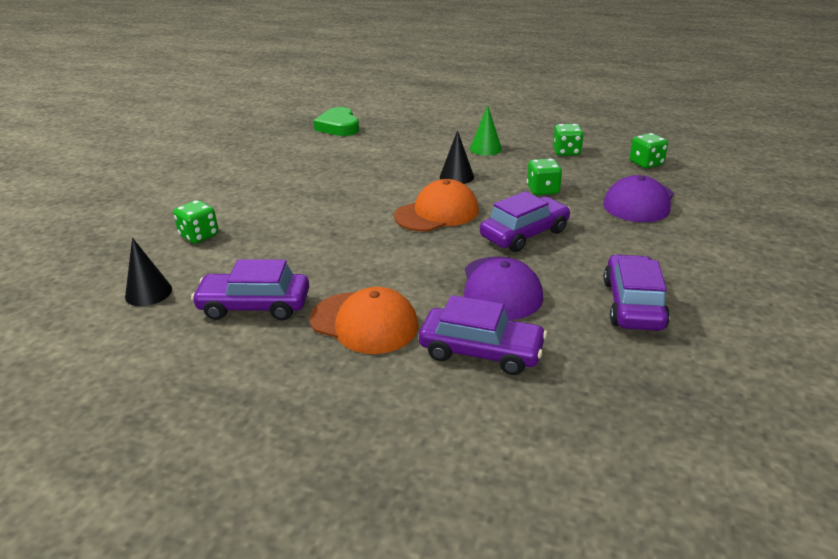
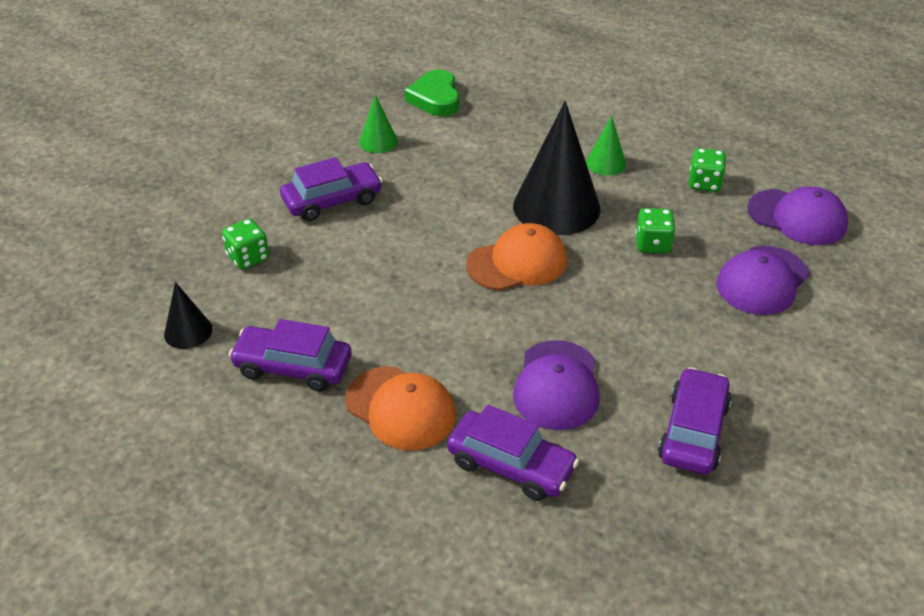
camera: 10 degrees right, 10 degrees up
(298, 154) = (378, 141): none -> green cone
(456, 177) = (556, 207): black cone -> black cone, size x2.09
(524, 234) = (608, 311): purple car -> purple car (332, 201)
(646, 163) = (797, 217): green dice -> purple cap

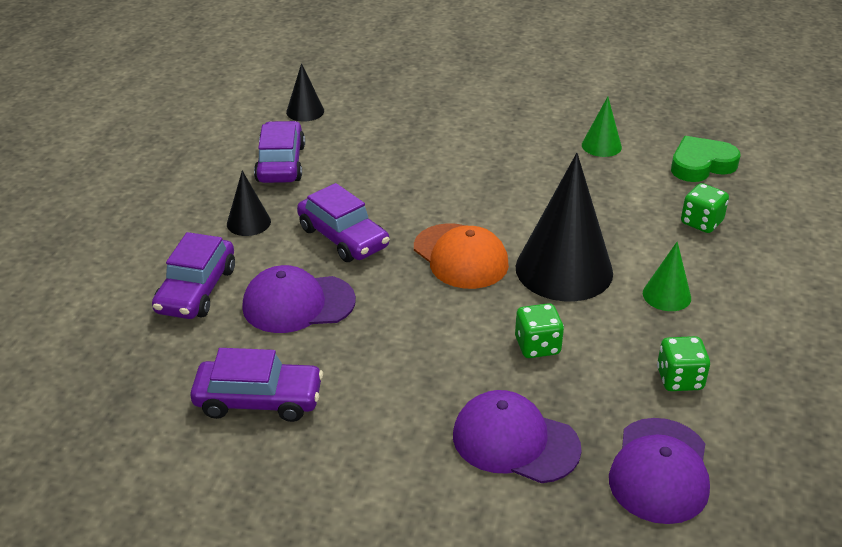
camera: 75 degrees right, 5 degrees down
(248, 257) = (400, 117): green dice -> green dice (701, 222)
(332, 201) = (496, 139): purple car -> purple car (343, 237)
(400, 408) = (248, 222): orange cap -> black cone

